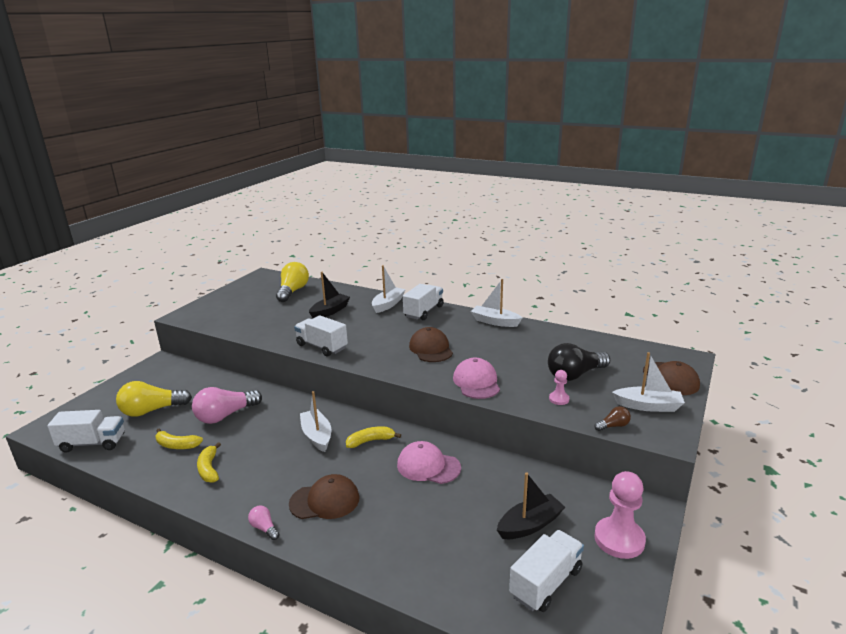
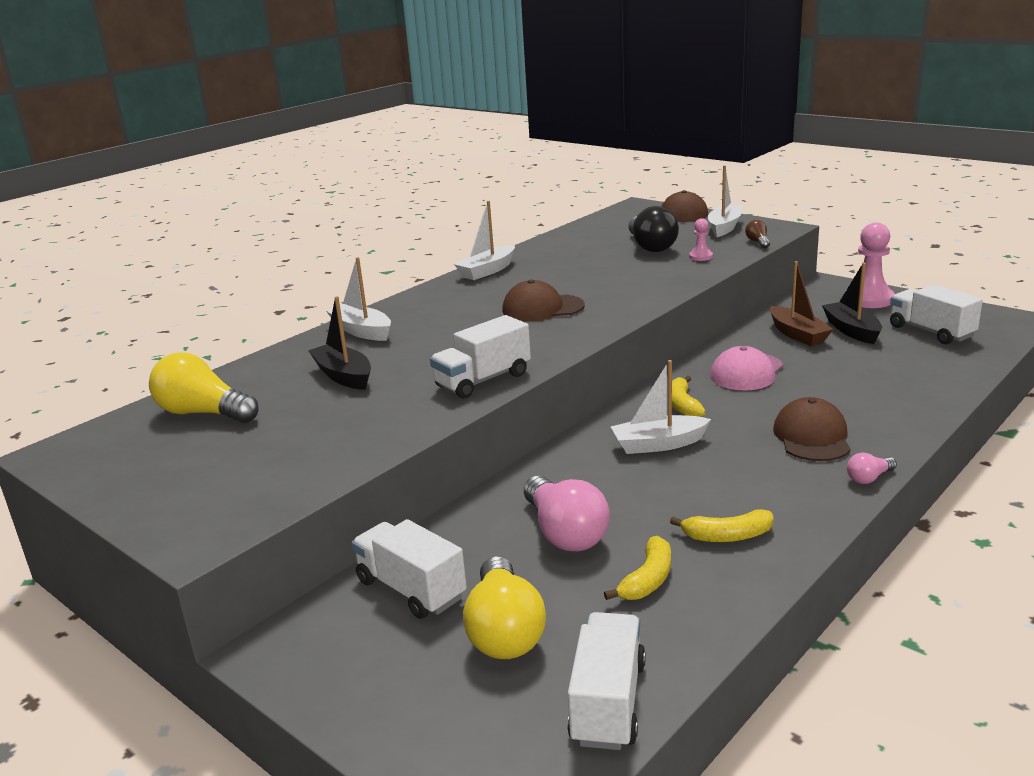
camera: 75 degrees left, 0 degrees up
(424, 312) = (415, 308): white truck -> white truck (411, 589)
(476, 382) = (648, 289): pink cap -> none
(510, 491) = (797, 334): none -> brown boat

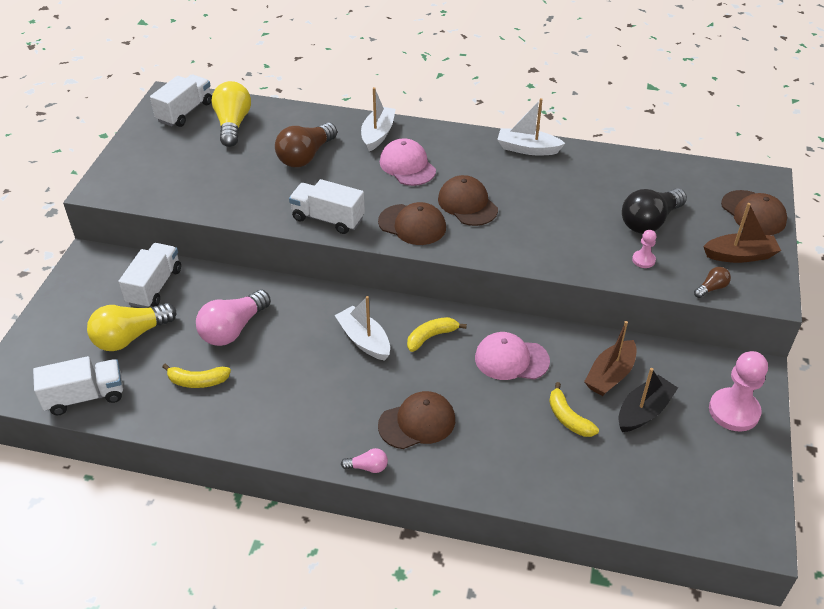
camera: 60 degrees right, 20 degrees up
(344, 376) = (305, 156): black boat -> brown light bulb
(441, 325) = (407, 166): none -> pink cap
(546, 338) = (412, 225): none -> brown cap
(724, 227) = (740, 255): white boat -> brown boat
(727, 536) = (259, 406): yellow banana -> yellow banana (568, 418)
(869, 478) = (367, 467): pink light bulb -> pink light bulb turned 150 degrees clockwise
(931, 332) = (679, 471): white truck -> white truck (185, 112)

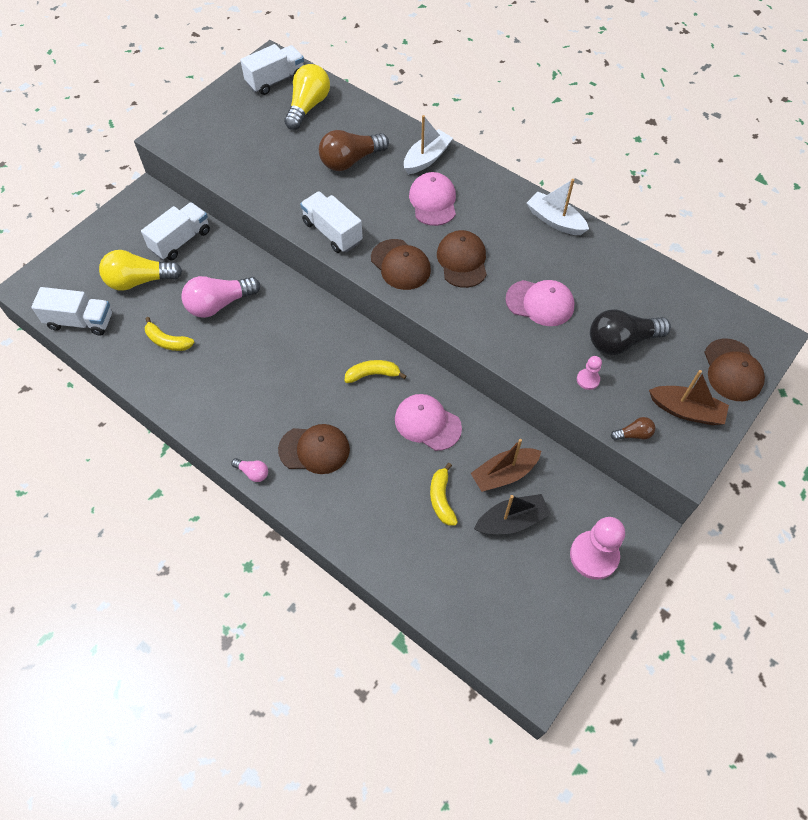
camera: 25 degrees right, 15 degrees up
(364, 340) = (316, 355): white boat -> none
(560, 215) = (540, 303): none -> pink cap

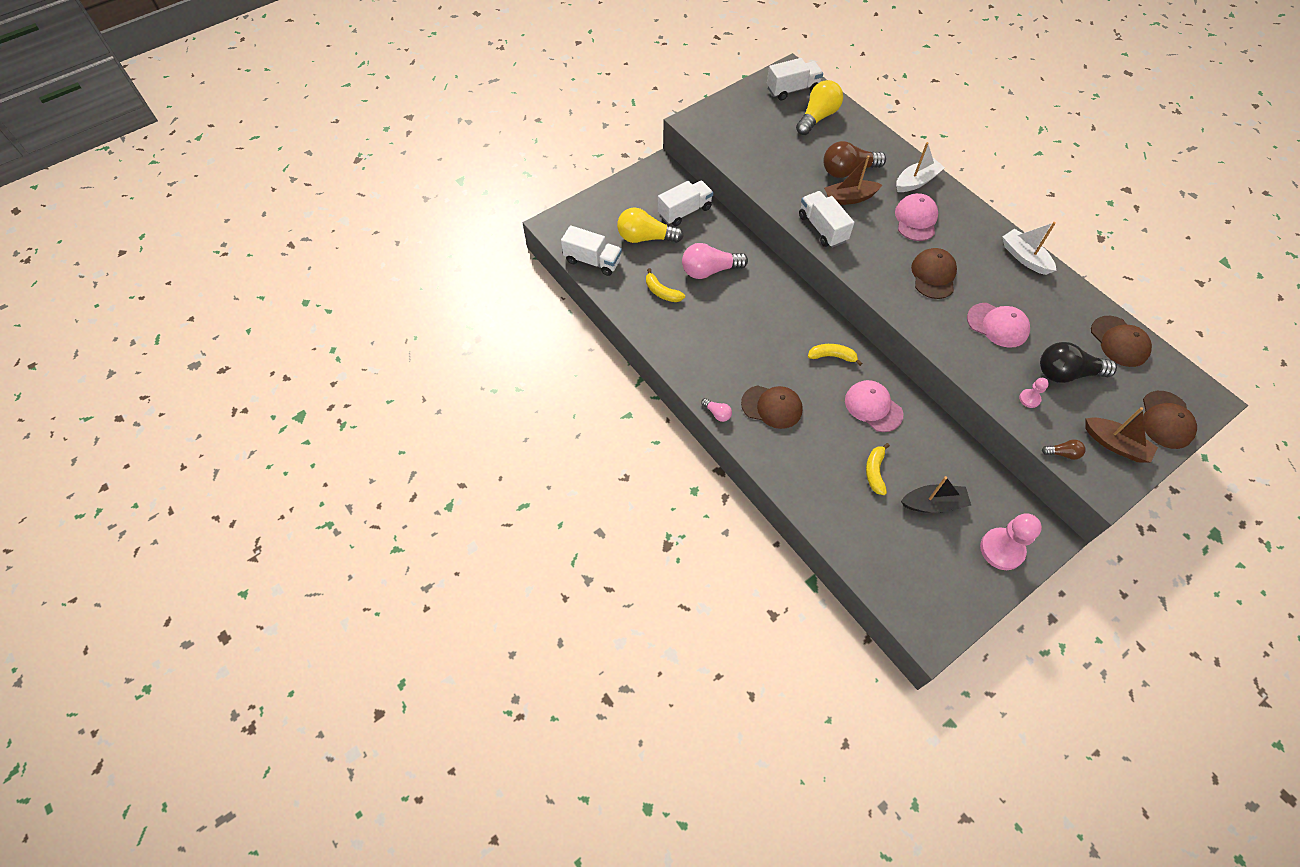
camera: 15 degrees right, 0 degrees up
(400, 264) = (878, 267): brown cap -> brown cap (1119, 341)
(504, 474) = (933, 464): brown boat -> brown boat (849, 198)

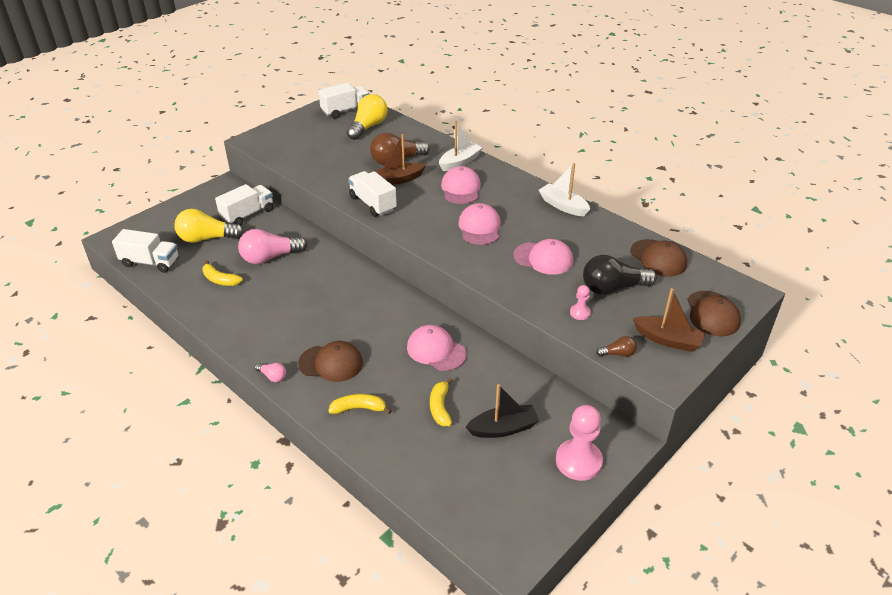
camera: 10 degrees left, 20 degrees down
(832, 356) = (393, 313): yellow banana -> yellow banana (359, 408)
(933, 275) = (479, 227): brown cap -> pink cap

